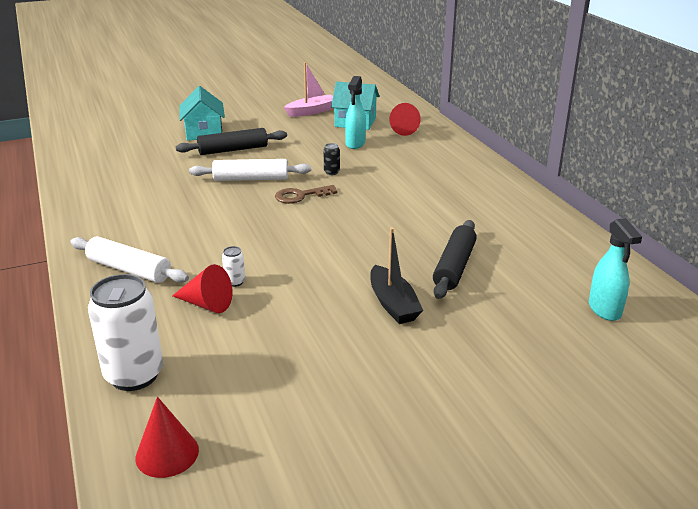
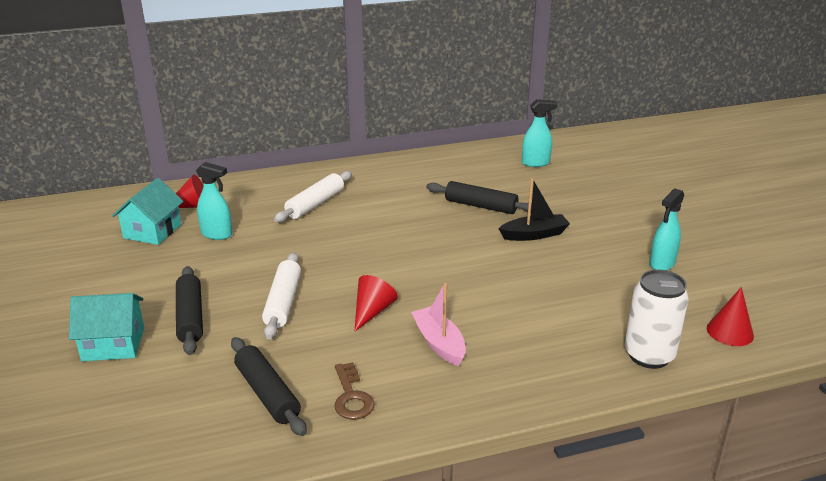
camera: 85 degrees left, 0 degrees up
(129, 270) = (480, 376): white rolling pin -> white rolling pin (315, 204)
(134, 185) = (267, 393): none -> black rolling pin
(206, 304) = (541, 323): red cone -> red cone (372, 311)
(235, 282) = (503, 308): white can -> none
(300, 196) = (336, 271): brown key -> brown key (351, 397)
(311, 111) = (95, 258): pink boat -> pink boat (439, 343)
(331, 172) = (285, 251): black can -> none
(334, 409) = (662, 264): none -> turquoise spray bottle

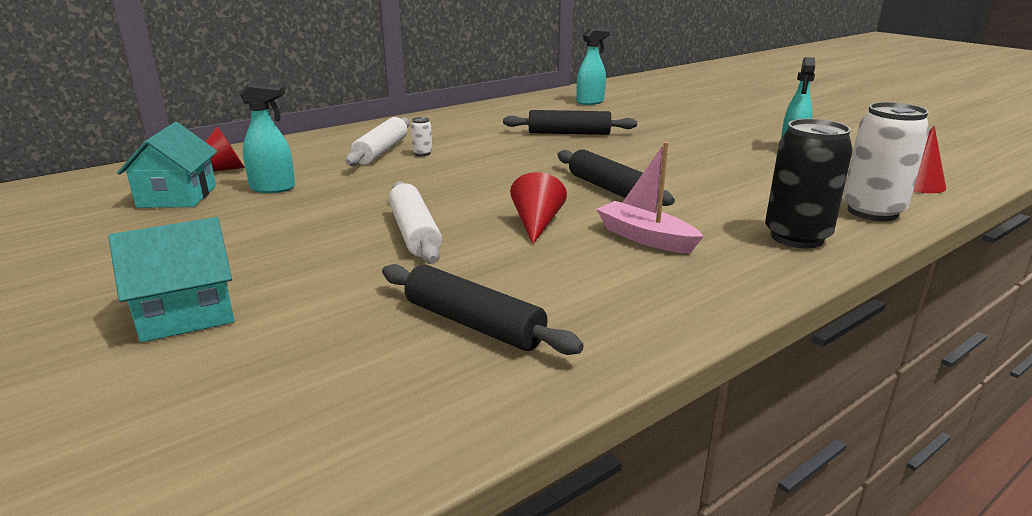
camera: 20 degrees left, 5 degrees down
(190, 317) = (292, 266): black rolling pin -> black rolling pin (609, 189)
(344, 212) = (422, 153): none -> white can
(351, 397) = (593, 305): brown key -> none
(534, 234) = (647, 145): black boat -> none
(555, 369) = (796, 237): none -> black can

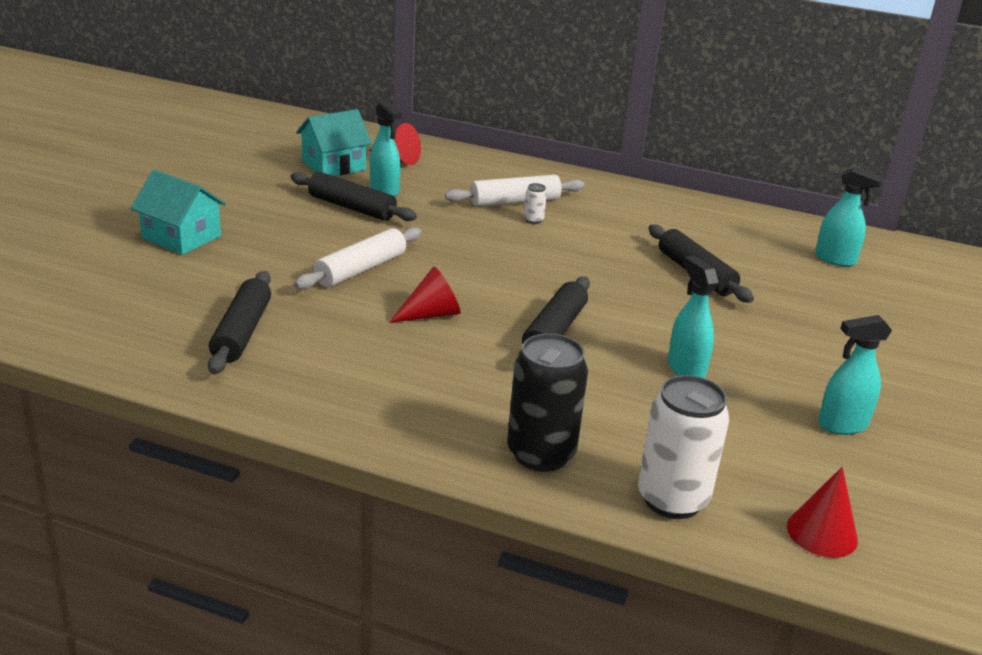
camera: 55 degrees right, 5 degrees up
(282, 209) = (352, 207): none -> black rolling pin
(645, 238) = (454, 371): pink boat -> none
(698, 167) = (685, 369): none -> turquoise spray bottle

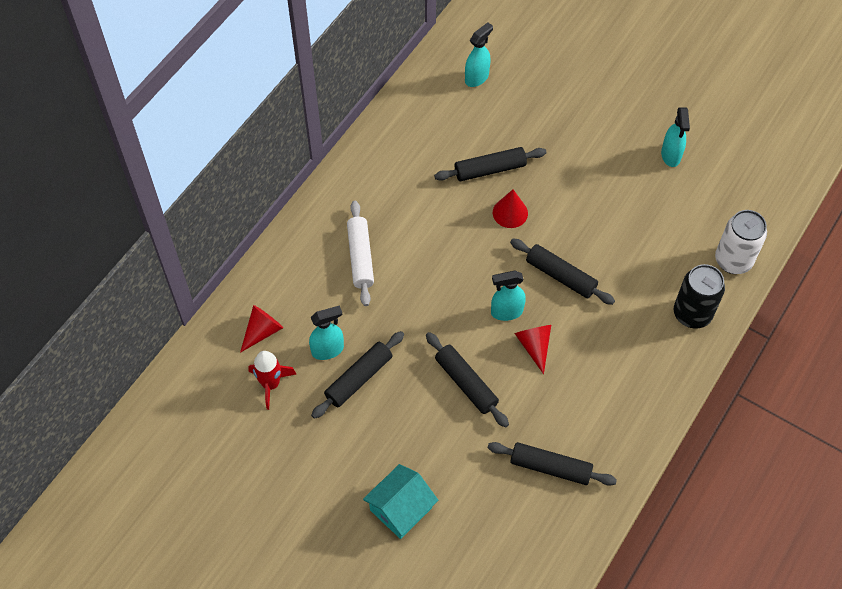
camera: 75 degrees left, 30 degrees up
(334, 166) = (271, 384): turquoise house -> red rocket
(360, 269) = (466, 383): white rolling pin -> black rolling pin
(533, 220) = (395, 251): white can -> none
(685, 369) = (610, 214): turquoise spray bottle -> turquoise spray bottle (506, 312)
(822, 533) = (760, 202): red cone -> red cone (510, 213)

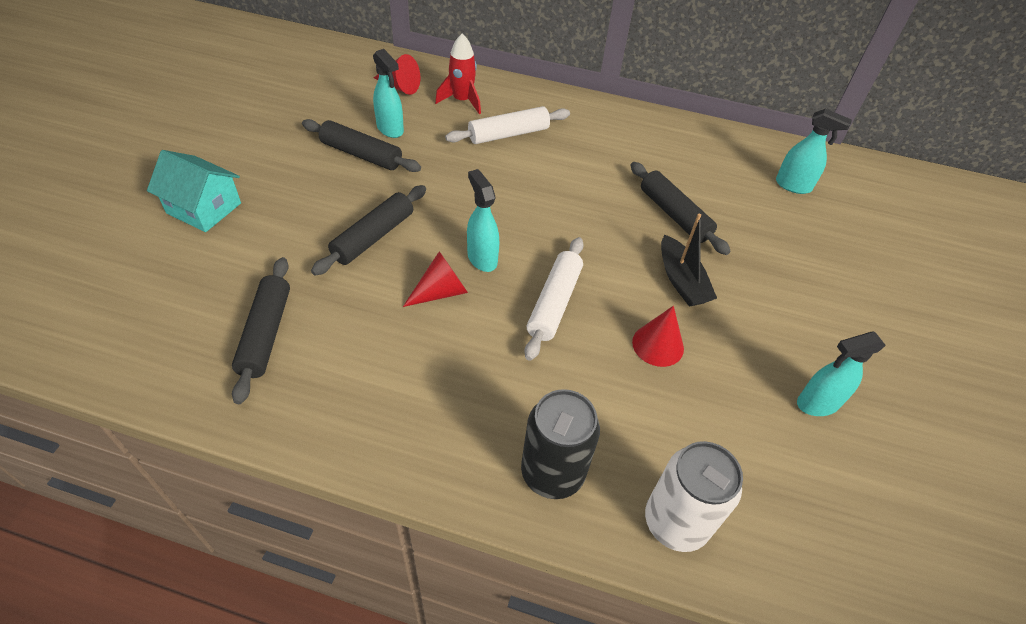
camera: 70 degrees right, 10 degrees down
(271, 384) = (342, 100): red rocket -> red rocket (462, 101)
(510, 213) = (623, 241): red cone -> red cone (658, 345)
(557, 190) = (681, 280): none -> black boat
(560, 276) = (554, 303): black rolling pin -> white rolling pin

